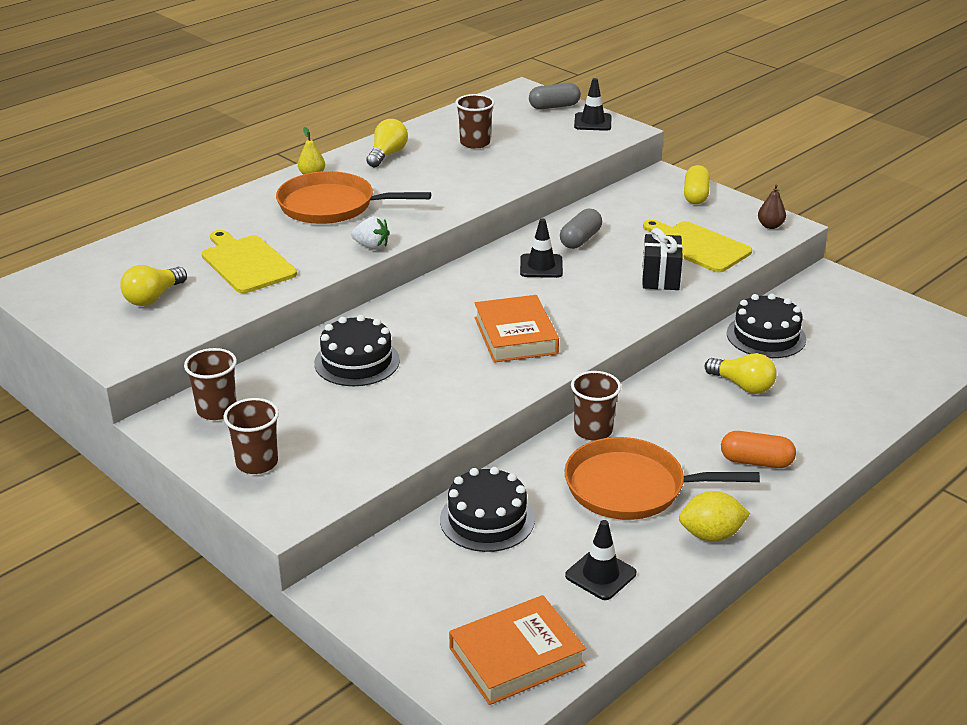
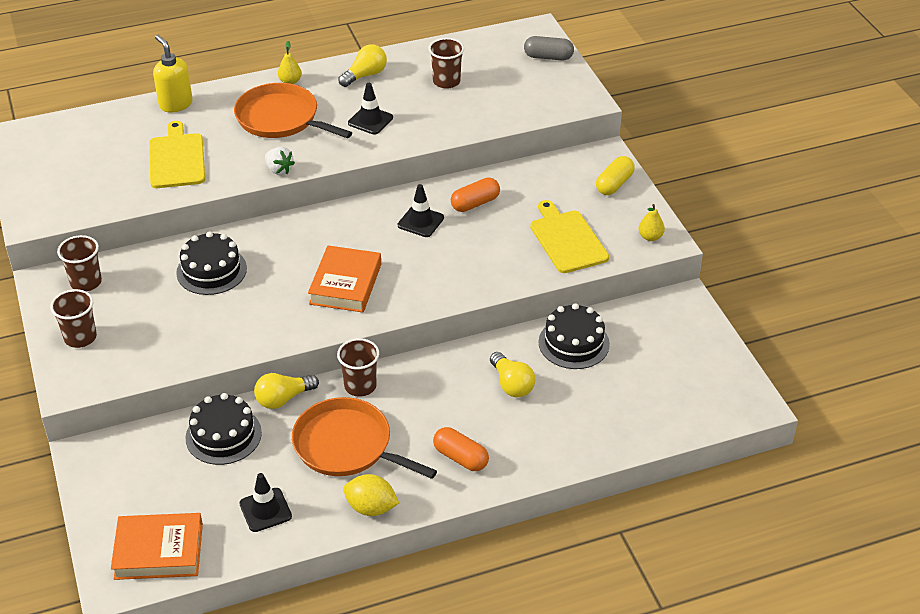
camera: 25 degrees right, 10 degrees up
(153, 297) = (90, 172): yellow light bulb -> yellow light bulb (283, 399)
(200, 219) = (175, 104): none -> yellow soap dispenser
(580, 240) = (475, 203): grey capsule -> orange capsule
(592, 122) = (566, 84): black traffic cone -> black traffic cone (370, 120)
(660, 278) = (507, 263): black gift -> none
(770, 226) = (650, 237): brown pear -> yellow pear

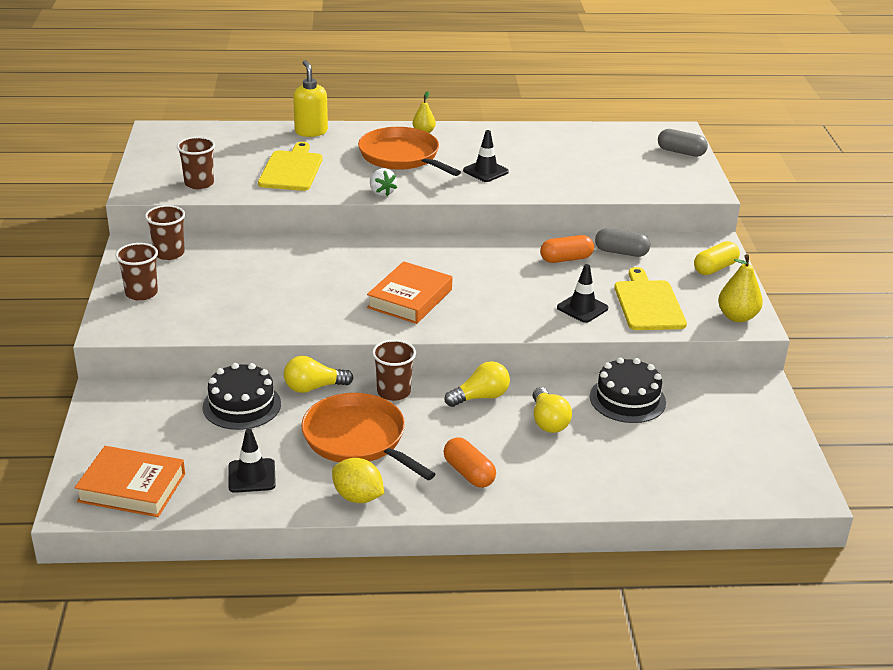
camera: 15 degrees right, 10 degrees down
(211, 270) = (288, 265): black cake -> none
(365, 75) = (496, 138): yellow light bulb -> yellow light bulb (480, 397)
(420, 221) = (505, 263): black traffic cone -> black traffic cone (582, 308)
(446, 81) = (572, 155): brown cup -> brown cup (199, 183)
(523, 184) = (621, 252): none -> grey capsule
(650, 237) = (737, 317): yellow pear -> yellow pear, size x1.56

